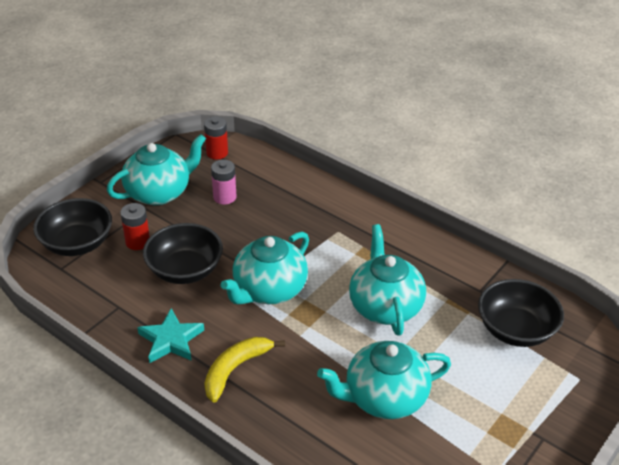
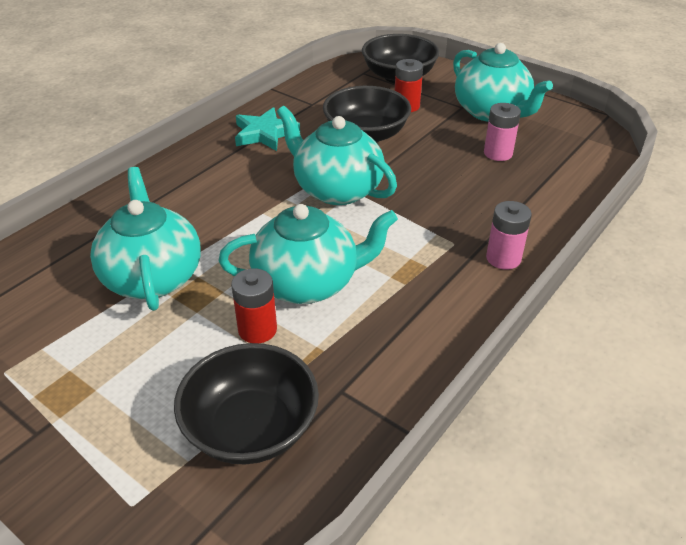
camera: 90 degrees right, 0 degrees up
(217, 153) = (584, 144): red battery -> red battery (257, 329)
(235, 369) = (218, 171): yellow banana -> none
(353, 210) = (503, 258): none -> pink battery

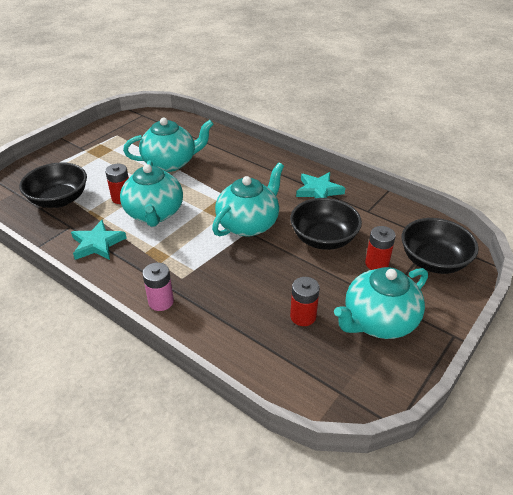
camera: 90 degrees right, 0 degrees up
(389, 343) = (97, 244): none -> turquoise star
(498, 153) = (303, 316): pink battery -> red battery

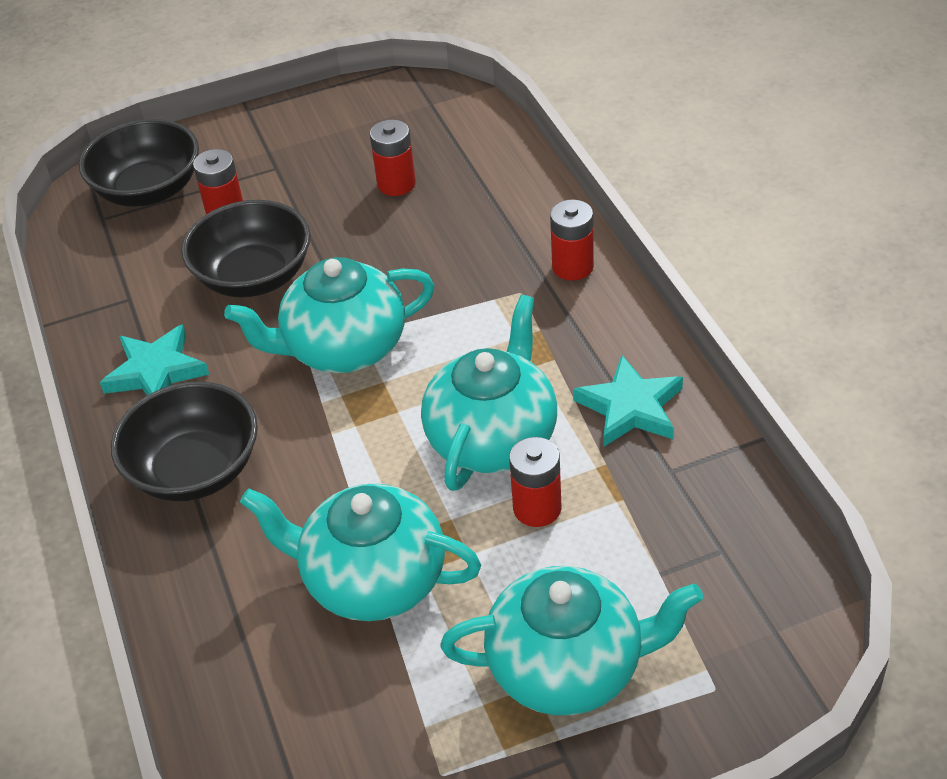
camera: 145 degrees left, 5 degrees up
(59, 199) = (674, 560): black bowl -> black bowl (195, 469)
(161, 301) = (572, 267): pink battery -> red battery
(378, 321) = (312, 149): turquoise teapot -> turquoise teapot (568, 667)

